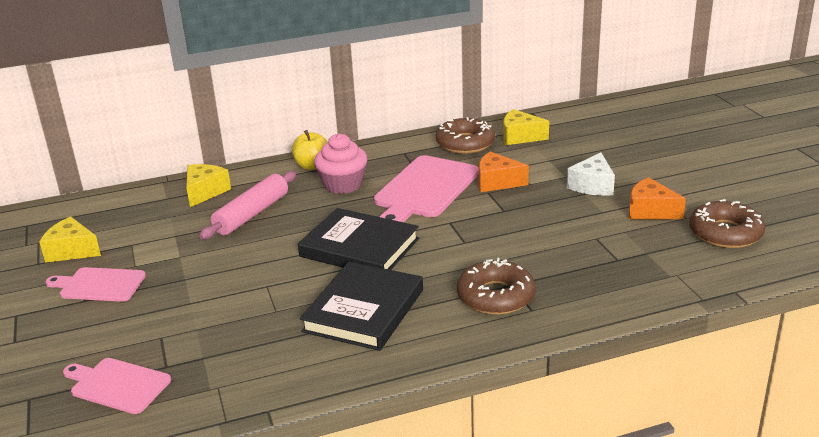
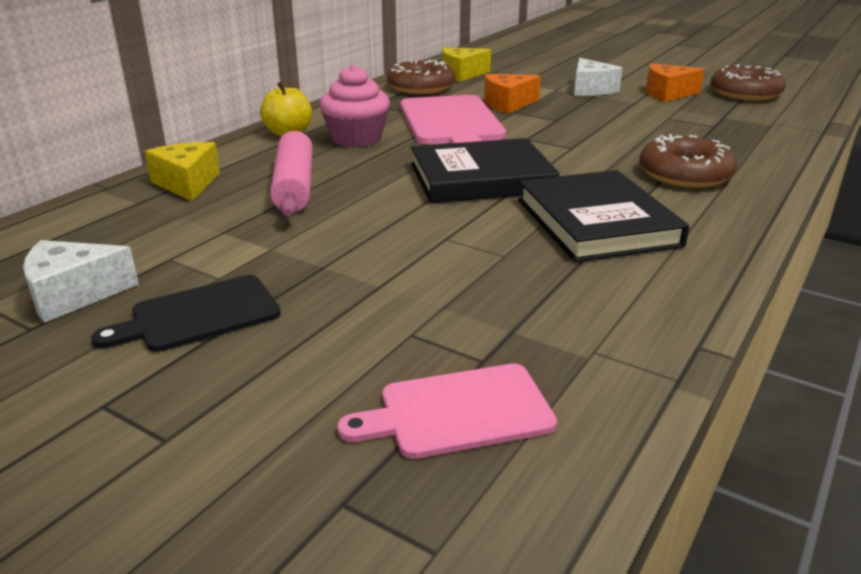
camera: 40 degrees left, 0 degrees up
(72, 251) = (74, 294): yellow cheese -> white cheese
(99, 285) = (199, 315): pink cutting board -> black cutting board

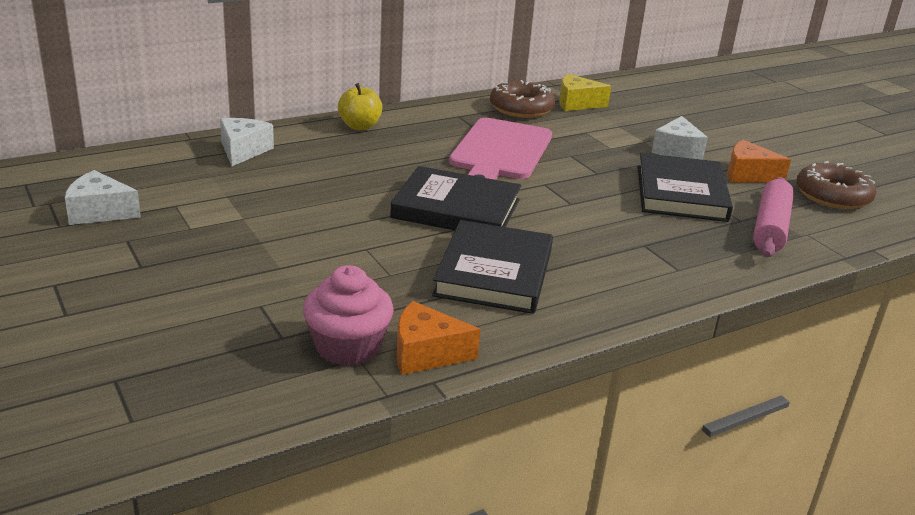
camera: 25 degrees right, 0 degrees up
(187, 183) = (243, 151): yellow cheese -> white cheese
(199, 315) = (153, 249): black cutting board -> none
(294, 186) = (312, 174): pink rolling pin -> pink rolling pin (770, 227)
(356, 139) = (405, 145): pink cupcake -> pink cupcake (348, 347)
(458, 412) = (229, 360): pink cutting board -> none
(508, 104) = (575, 146): orange cheese -> orange cheese (426, 353)
(642, 118) = (681, 193): none -> black book
(685, 174) = (633, 256): brown donut -> none

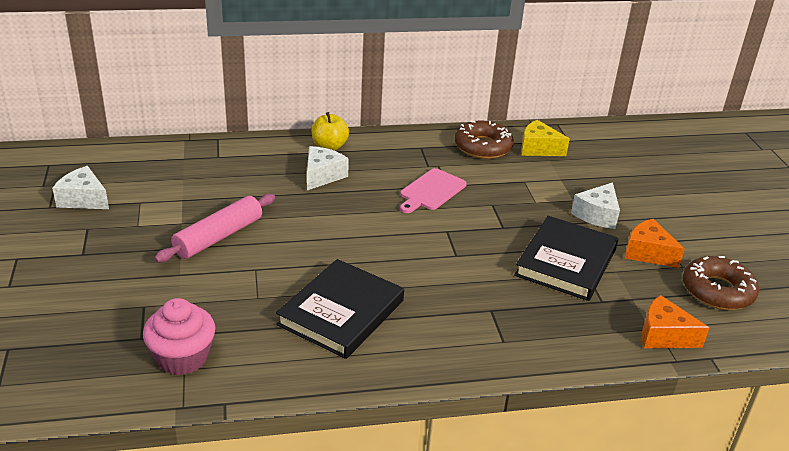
camera: 20 degrees right, 5 degrees up
(243, 151) = (221, 158): white cheese -> white cheese (322, 176)
(426, 353) = (236, 377): orange cheese -> orange cheese (664, 335)
(456, 209) = (353, 243): black book -> none
(500, 152) = (431, 191): pink cutting board -> pink cutting board, size x0.60
(770, 227) = (625, 314): pink rolling pin -> pink rolling pin (218, 237)

